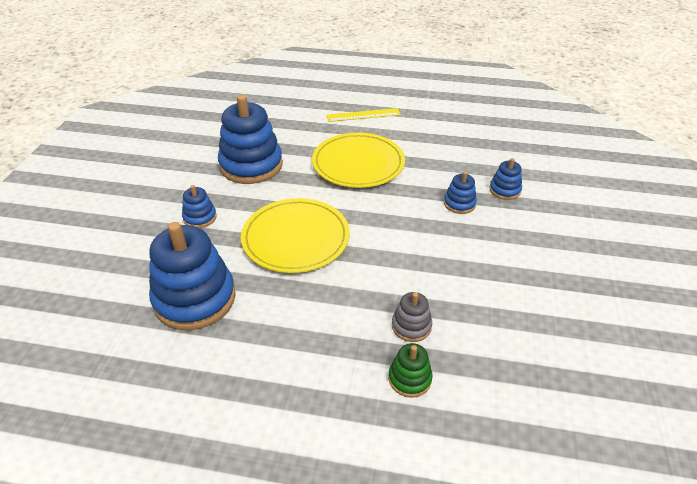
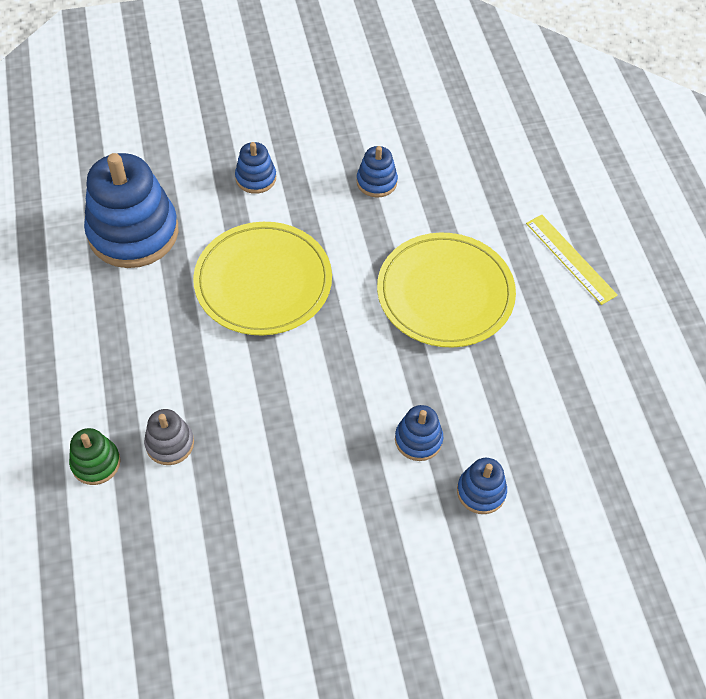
camera: 65 degrees right, 15 degrees up
(251, 165) = (376, 182): blue stacking toy -> blue stacking toy, size x0.47

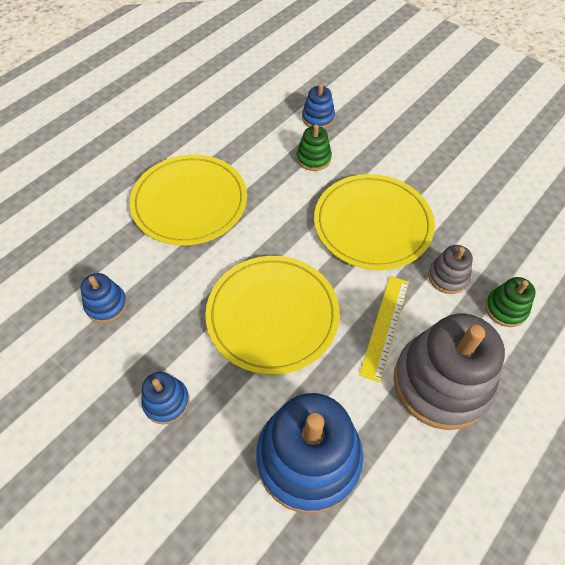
camera: 125 degrees left, 0 degrees up
(93, 354) = (441, 383): none -> grey stacking toy
(284, 428) = (372, 224): none -> yellow plate
(418, 440) = (313, 158): blue stacking toy -> green stacking toy
(570, 259) = (105, 155): yellow ruler -> yellow ruler (385, 326)

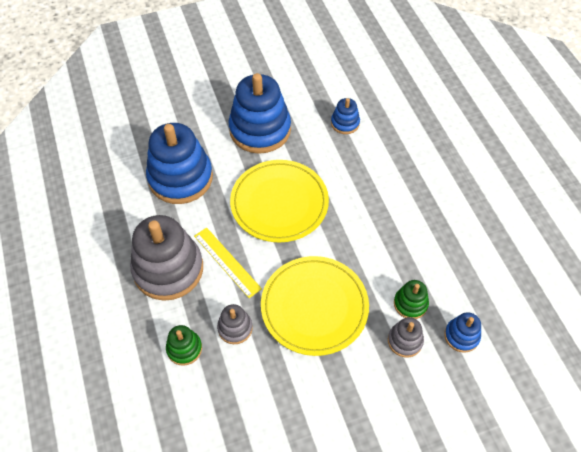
camera: 120 degrees right, 0 degrees up
(166, 402) = (260, 129): blue stacking toy -> blue stacking toy, size x2.12
(190, 202) = (408, 197): yellow plate -> none
(352, 150) = (405, 341): none -> grey stacking toy

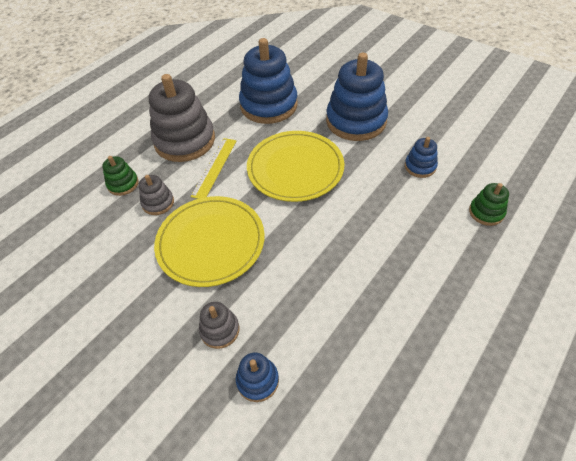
camera: 60 degrees right, 5 degrees down
(410, 304) = (264, 314): green stacking toy -> green stacking toy (486, 212)

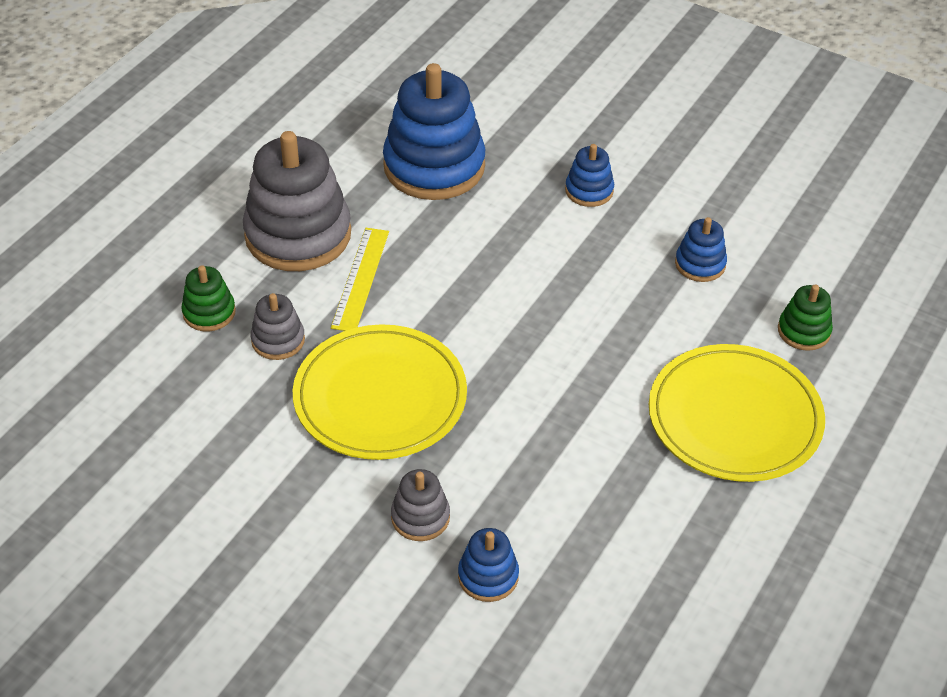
camera: 10 degrees left, 5 degrees down
(295, 168) = (497, 275): yellow plate -> yellow plate (734, 417)
(356, 121) = (589, 190): blue stacking toy -> blue stacking toy, size x0.47

